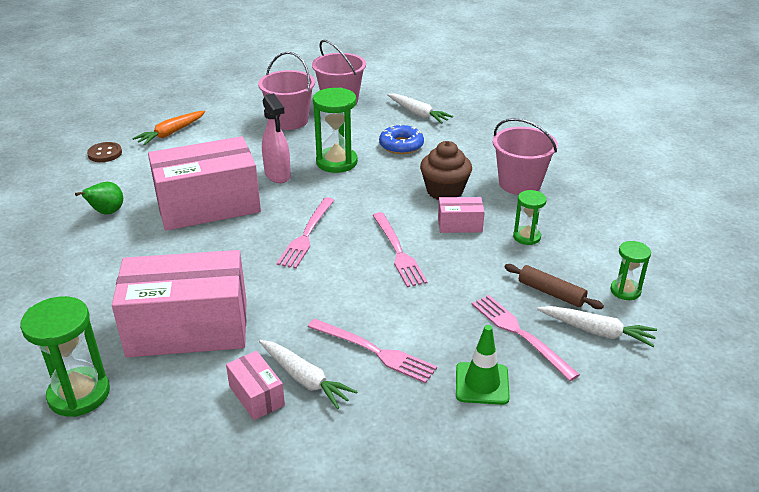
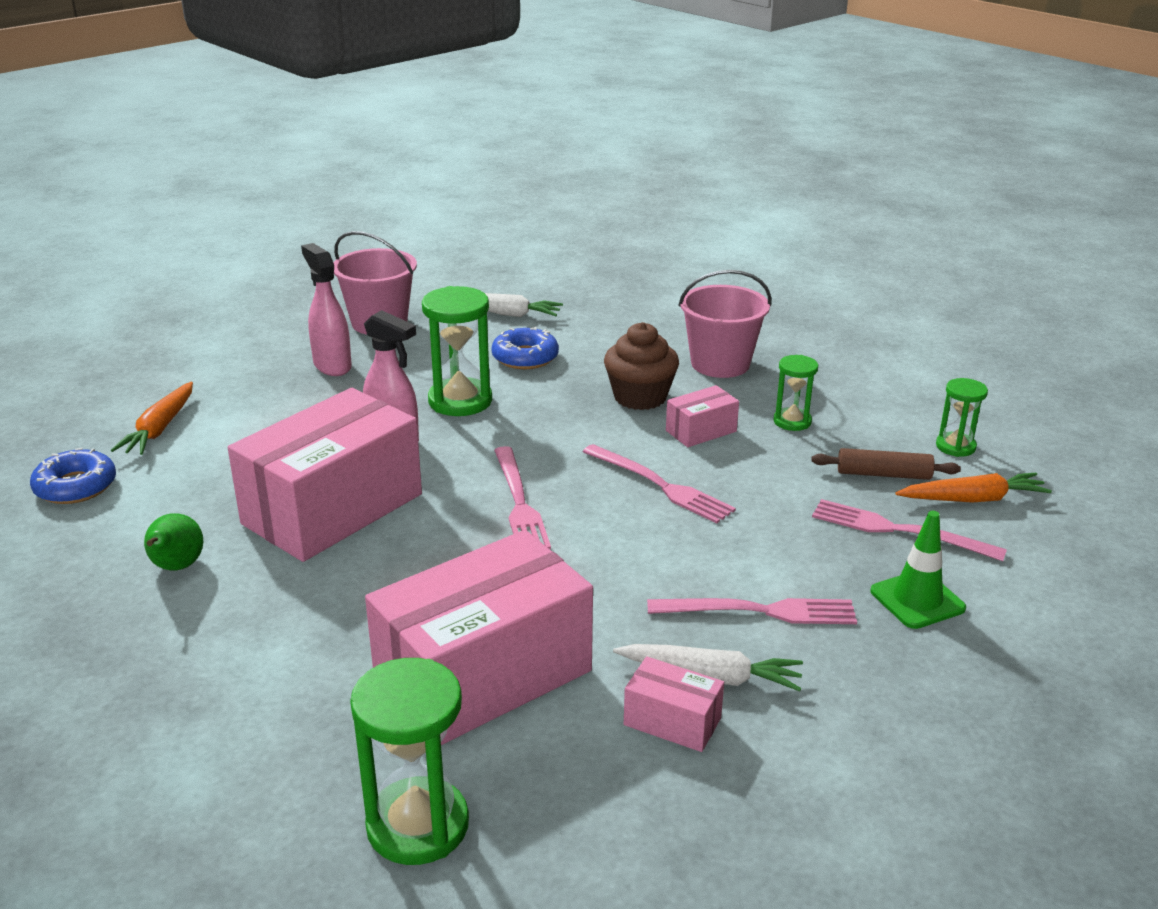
camera: 30 degrees left, 5 degrees down
(105, 153) = (75, 486): brown button -> blue donut
(289, 121) = (332, 365): pink bucket -> pink spray bottle
(596, 331) = (973, 499): white carrot -> orange carrot

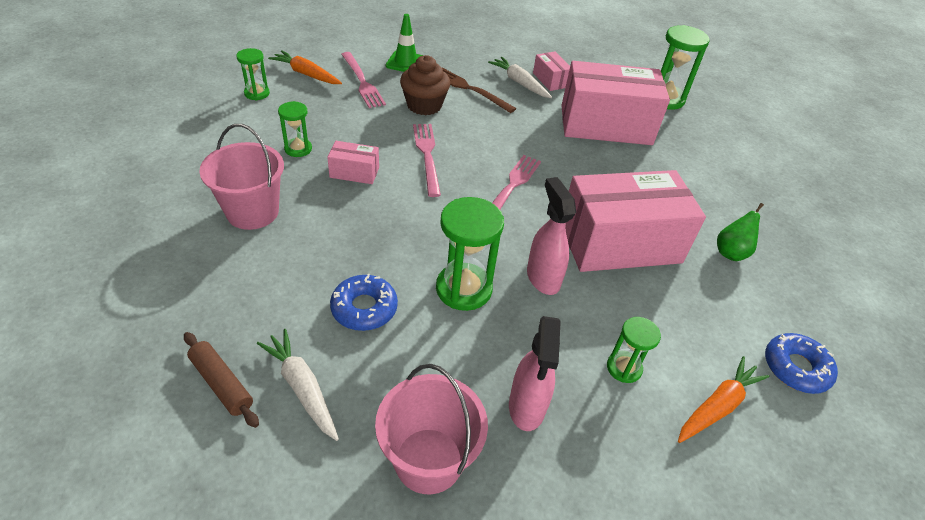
camera: 145 degrees left, 15 degrees up
(263, 416) = (624, 368): none -> green hourglass
(640, 397) = (346, 217): brown cupcake -> brown cupcake (424, 105)
(759, 611) = (470, 89): pink fork -> brown fork
(883, 474) = (317, 102): brown rolling pin -> brown rolling pin (222, 383)

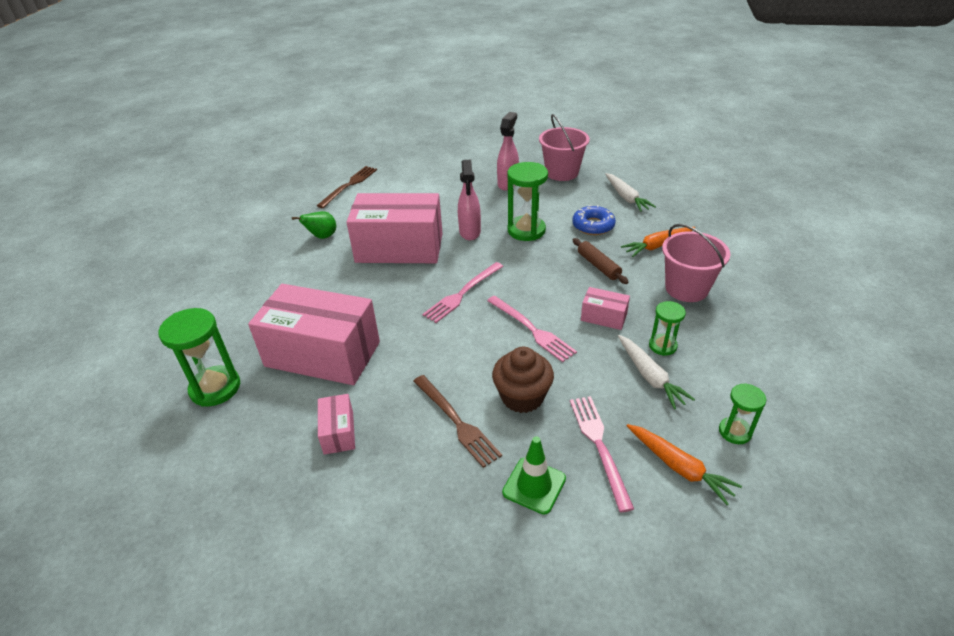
camera: 160 degrees left, 5 degrees down
(222, 383) = (670, 202): brown rolling pin -> brown rolling pin (598, 266)
(427, 156) = (531, 329): pink fork -> pink fork turned 45 degrees counterclockwise
(519, 83) = (384, 429): white carrot -> white carrot (650, 376)
(624, 368) = (446, 192): green hourglass -> none
(717, 406) = (407, 177): orange carrot -> orange carrot (657, 246)
(796, 368) = (349, 185): blue donut -> brown fork

